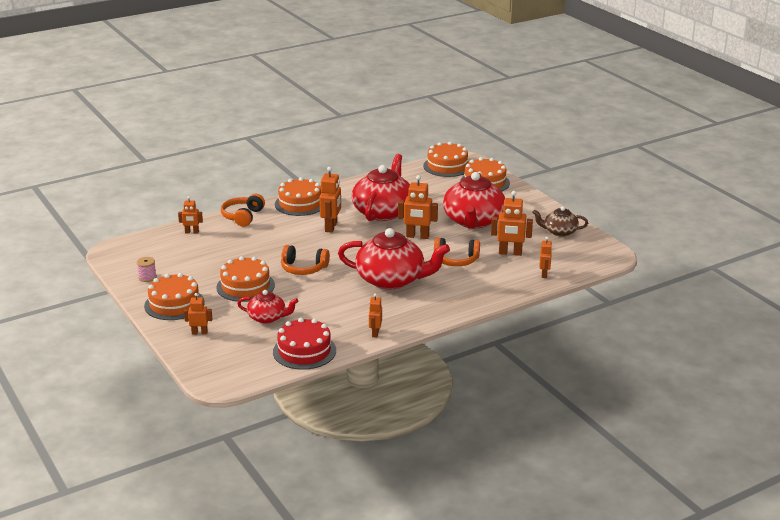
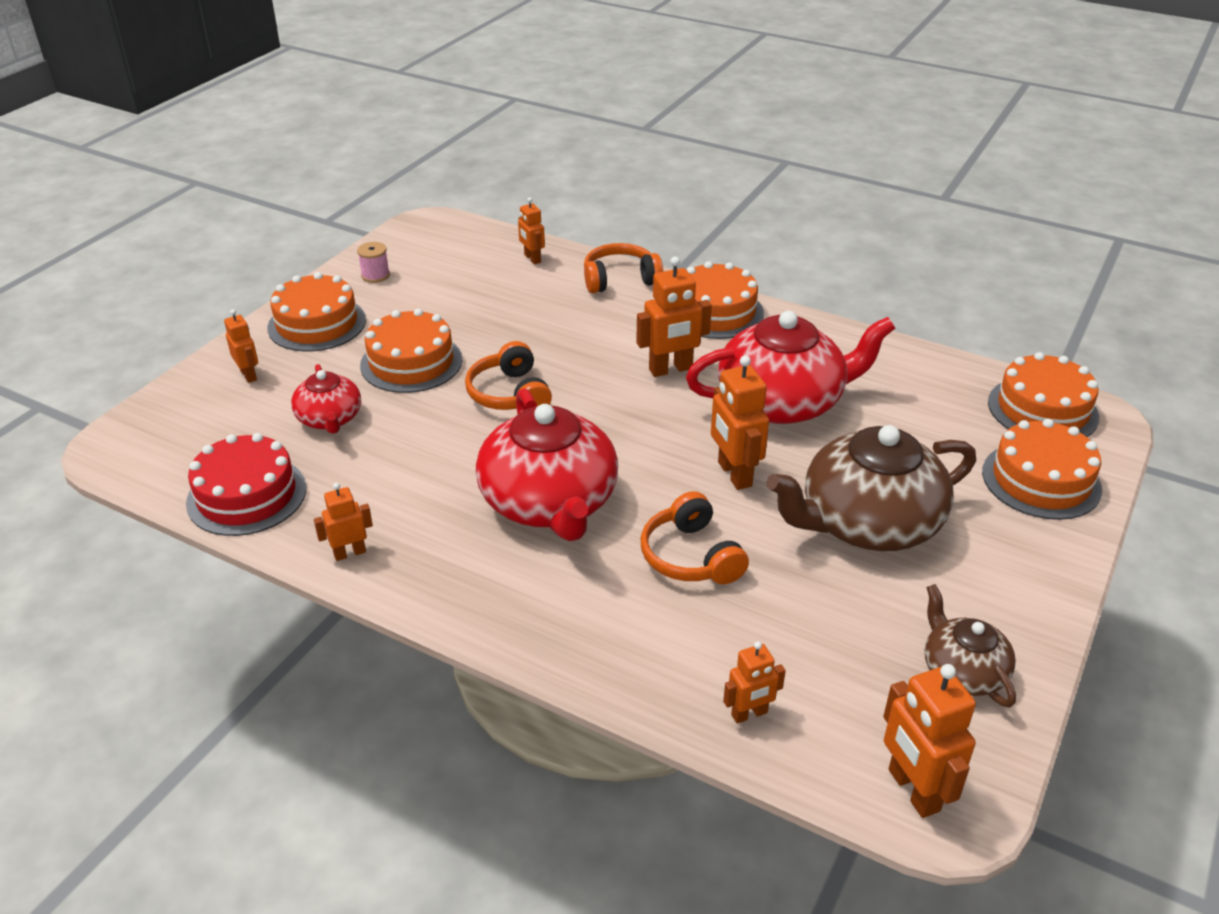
camera: 60 degrees right, 10 degrees up
(473, 221) = (868, 523): red teapot -> brown teapot
(510, 253) = (790, 624): orange robot -> orange robot (913, 790)

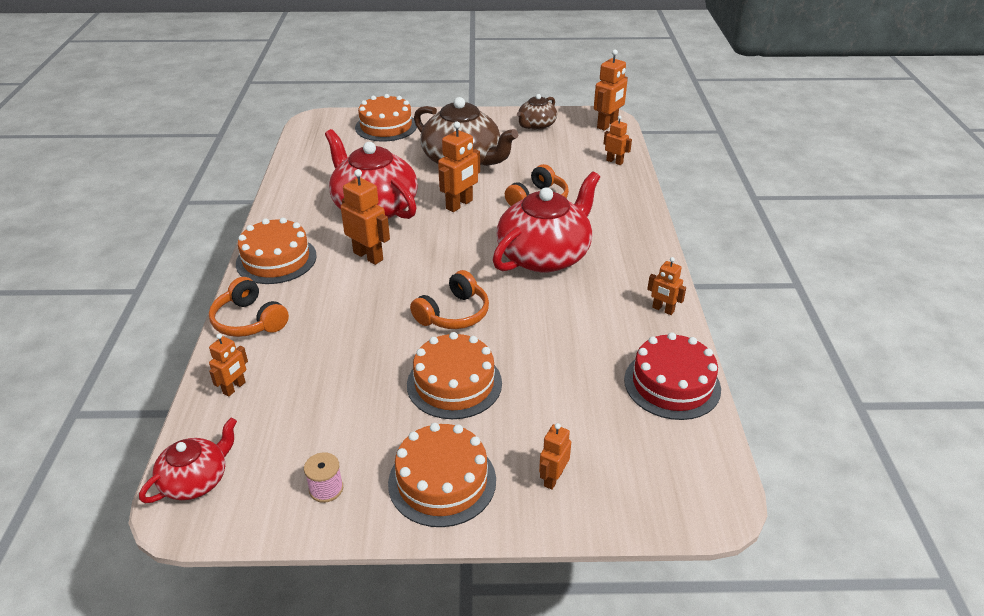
camera: 120 degrees left, 0 degrees up
(330, 419) = (560, 390): red teapot -> red teapot (196, 480)
(1042, 409) = (320, 133): orange cake -> none

